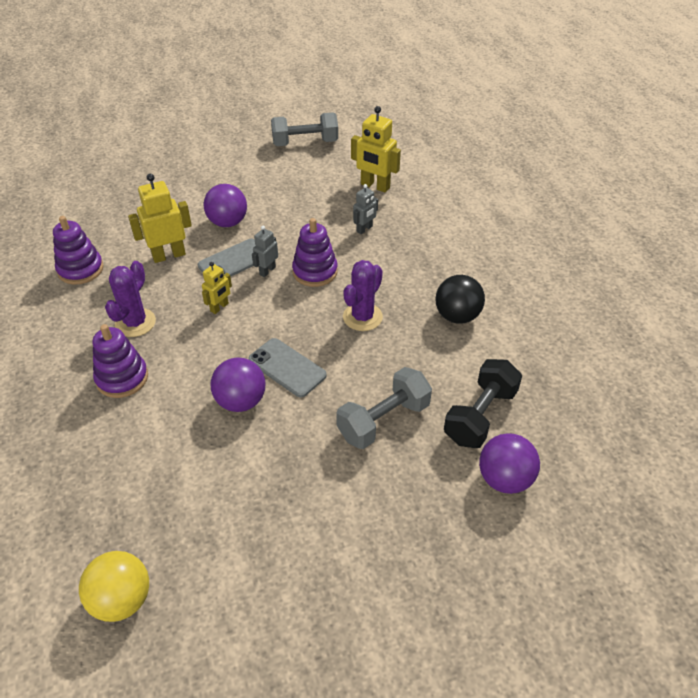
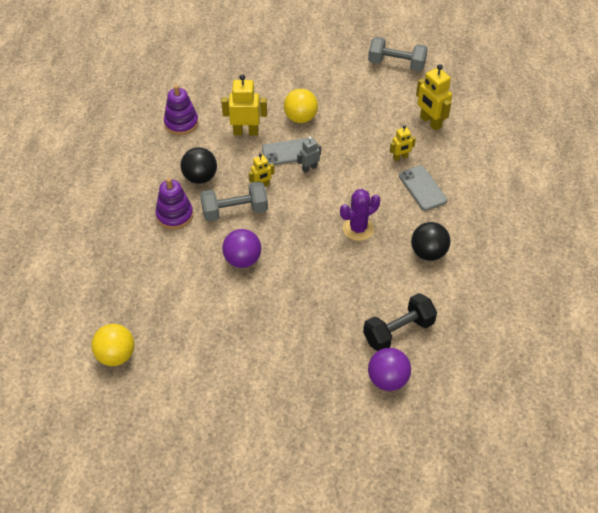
camera: 25 degrees right, 5 degrees up
(135, 323) = (200, 177): purple cactus -> black ball
(228, 222) = (300, 118): purple ball -> yellow ball
(287, 368) = (285, 247): grey phone -> grey phone (422, 188)
(315, 272) = (343, 181): purple stacking toy -> none
(364, 229) = (400, 157): grey robot -> yellow robot
(383, 420) = (329, 309): grey dumbbell -> grey dumbbell (235, 211)

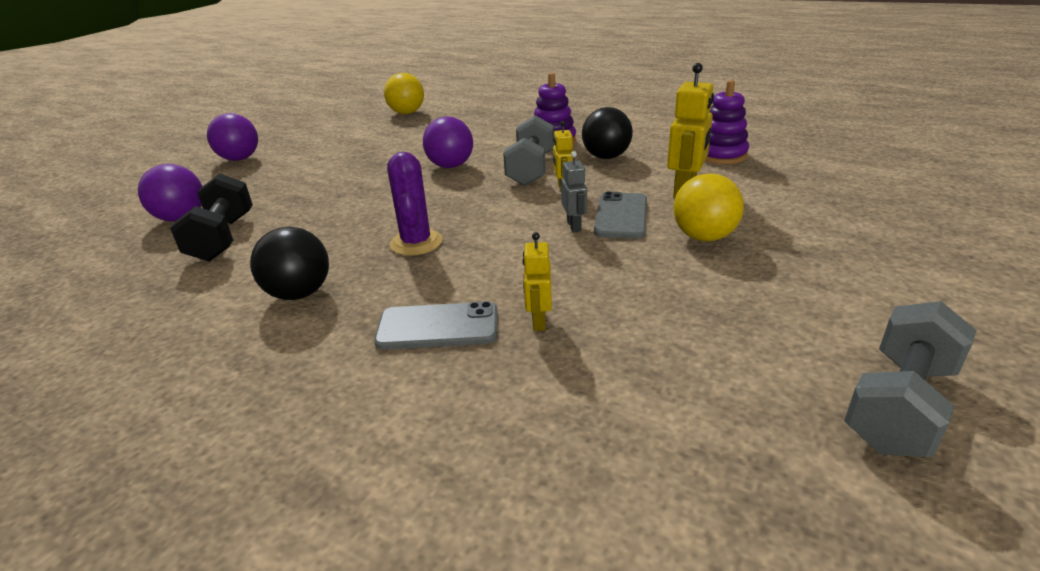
camera: 115 degrees right, 20 degrees down
(274, 427) = (239, 159): none -> purple ball
(430, 122) = (630, 399): yellow robot -> none

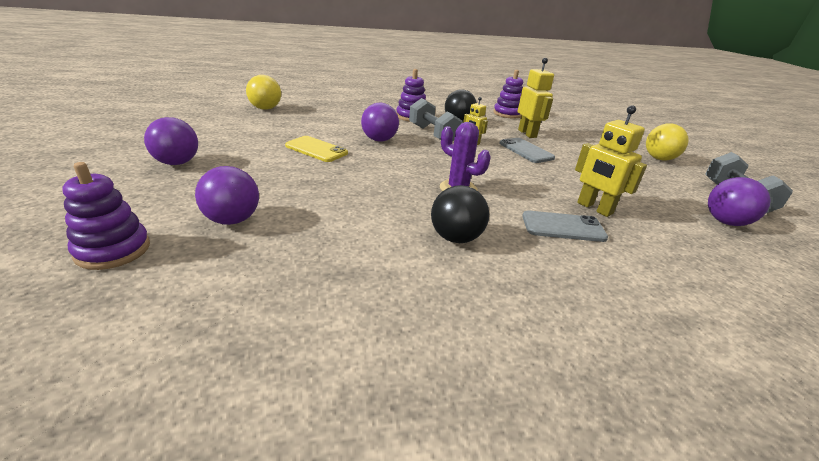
camera: 45 degrees left, 0 degrees up
(88, 220) = (113, 250): none -> purple stacking toy
(222, 238) = (311, 223): black dumbbell -> none
(366, 166) = (316, 149): none -> yellow phone
(438, 327) = (563, 227): grey phone -> grey phone turned 45 degrees clockwise
(538, 321) = (594, 208): yellow robot -> yellow robot, size x1.73
(574, 226) = (516, 160): grey robot -> none
(704, 237) = (575, 153): yellow ball -> yellow ball (659, 159)
(743, 429) = (725, 222): none -> purple ball

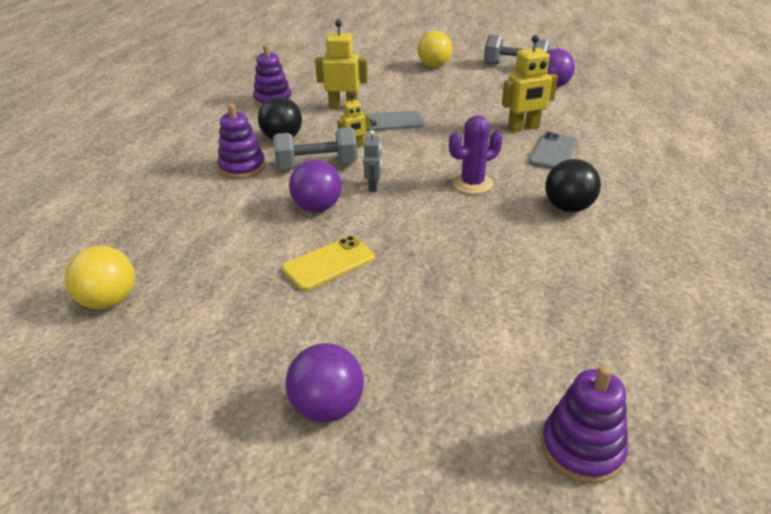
camera: 65 degrees left, 5 degrees up
(232, 220) = (519, 347): purple ball -> none
(420, 153) = (374, 186): none -> grey robot

